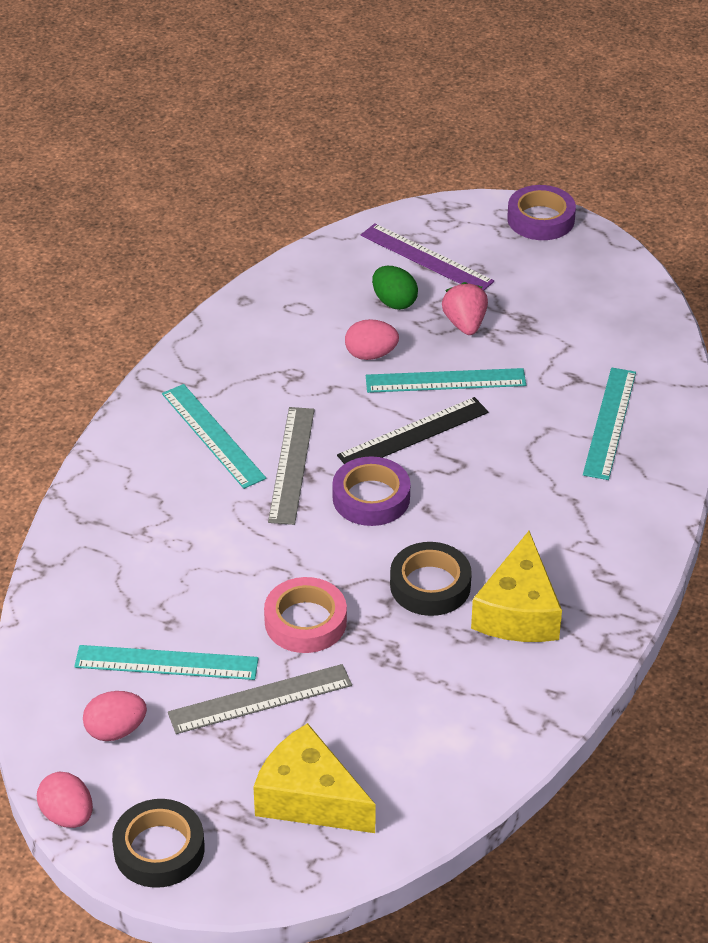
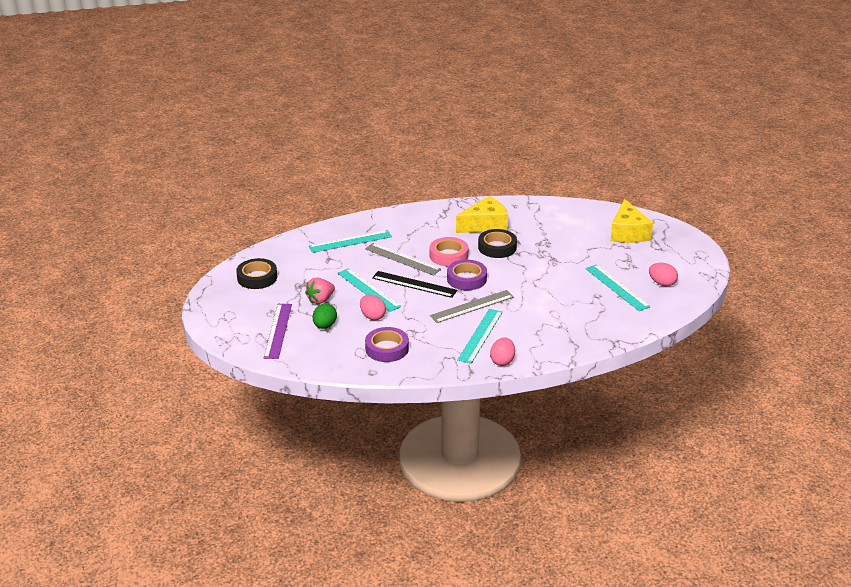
camera: 125 degrees left, 10 degrees down
(67, 815) = (709, 275): pink egg -> pink egg (502, 361)
(159, 849) = (692, 251): black tape -> black tape (257, 277)
(260, 699) = (602, 260): grey ruler -> grey ruler (402, 259)
(305, 621) = (553, 266): pink tape -> pink tape (448, 255)
(540, 219) = (209, 309): purple tape -> purple tape (387, 348)

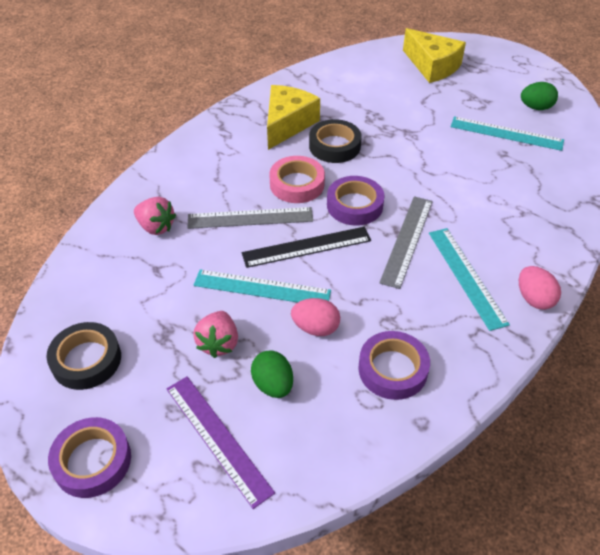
camera: 40 degrees left, 15 degrees up
(221, 311) = (92, 461): none -> purple tape
(350, 241) = (156, 227): turquoise ruler -> pink strawberry
(662, 283) = (535, 107): pink egg -> green egg

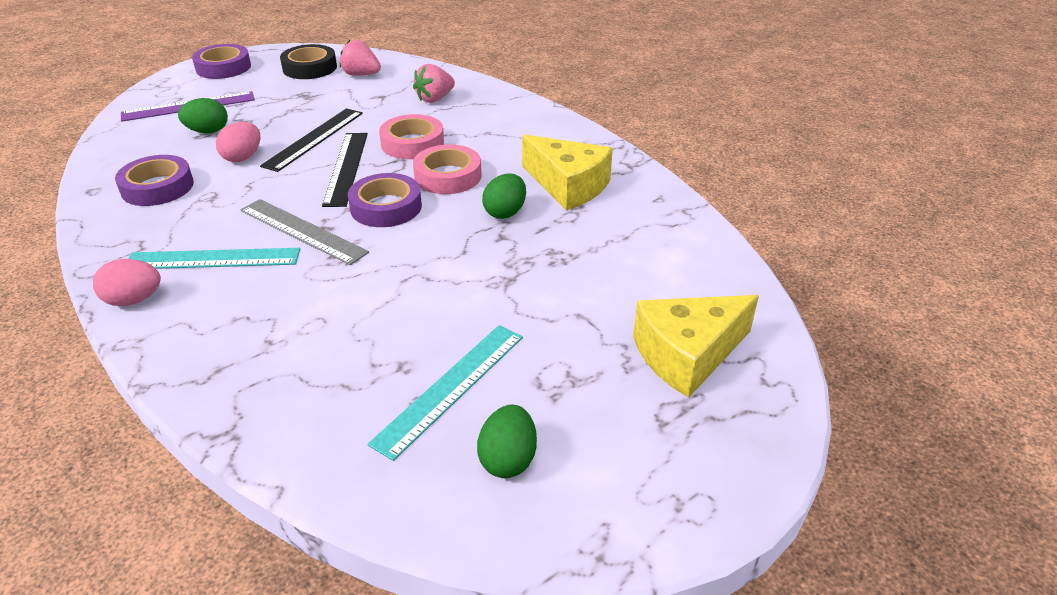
camera: 105 degrees right, 10 degrees down
(218, 343) = (273, 114): pink strawberry -> pink strawberry (361, 75)
(250, 218) = (412, 143): grey ruler -> pink tape
(262, 288) = (314, 138): turquoise ruler -> black ruler
(334, 146) = (505, 212): black tape -> green egg

